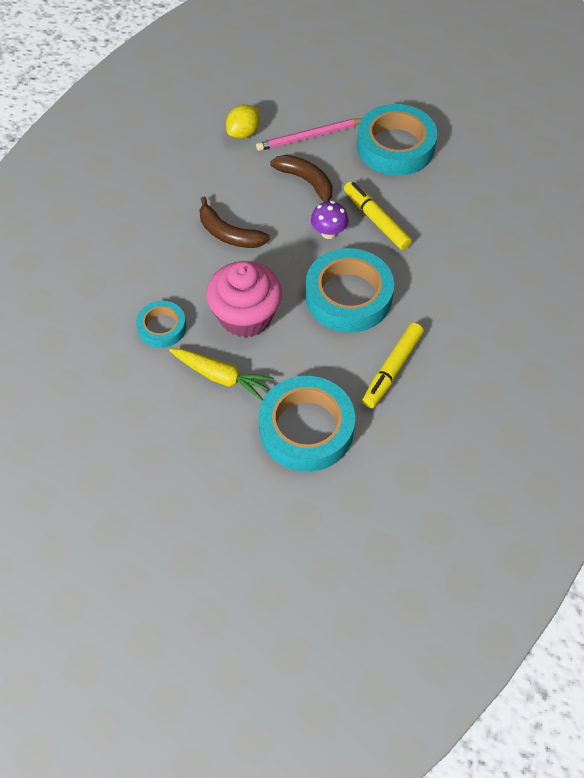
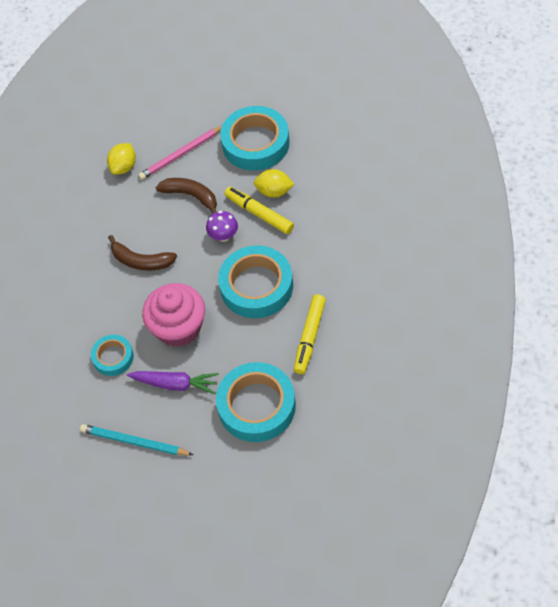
camera: 10 degrees left, 0 degrees up
(153, 428) = (134, 442): none -> turquoise pencil
(221, 377) = (175, 384): yellow carrot -> purple carrot
(400, 201) = (274, 191): none -> yellow lemon

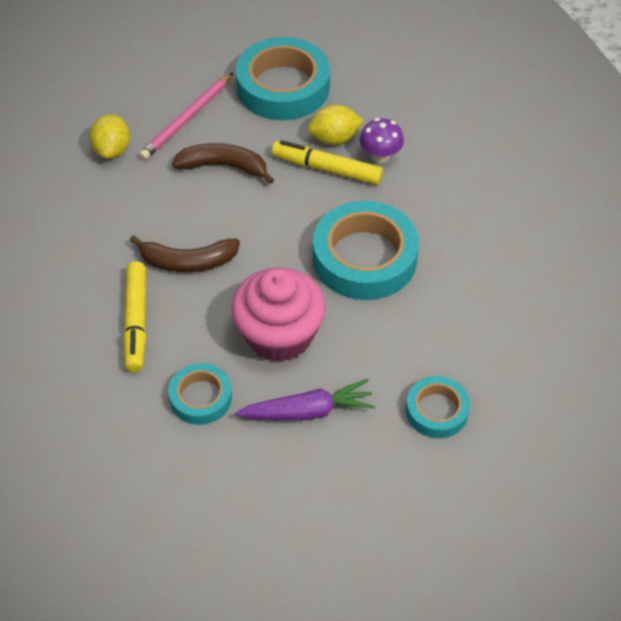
camera: 25 degrees left, 5 degrees down
(134, 442) = (282, 506): turquoise pencil -> none
(223, 236) = (290, 205): purple mushroom -> purple mushroom (380, 155)
(256, 406) = (437, 411): turquoise tape -> turquoise tape, size x0.55
(309, 337) = (467, 305): yellow marker -> yellow marker (136, 321)

